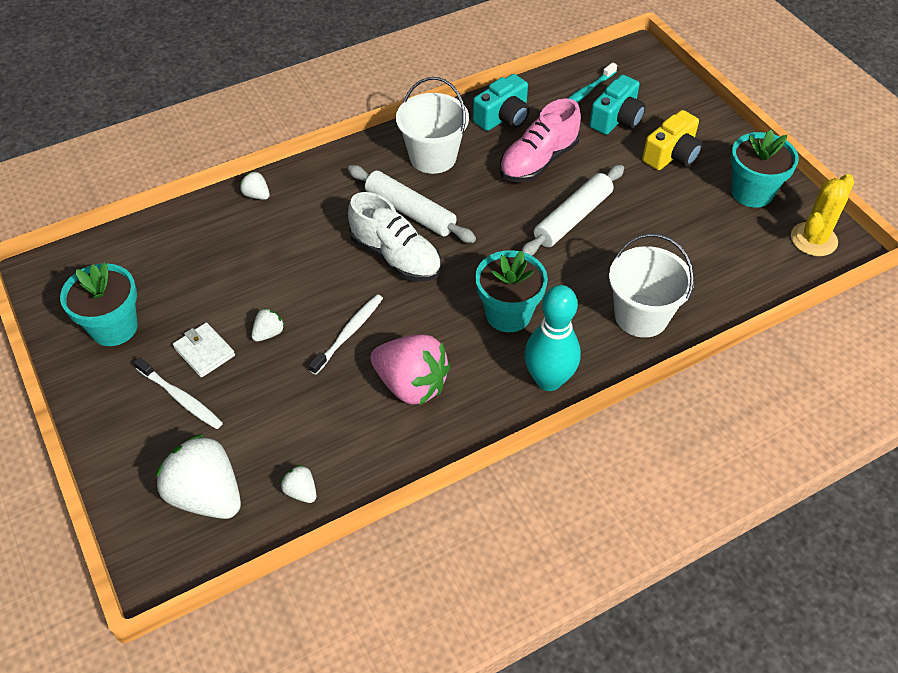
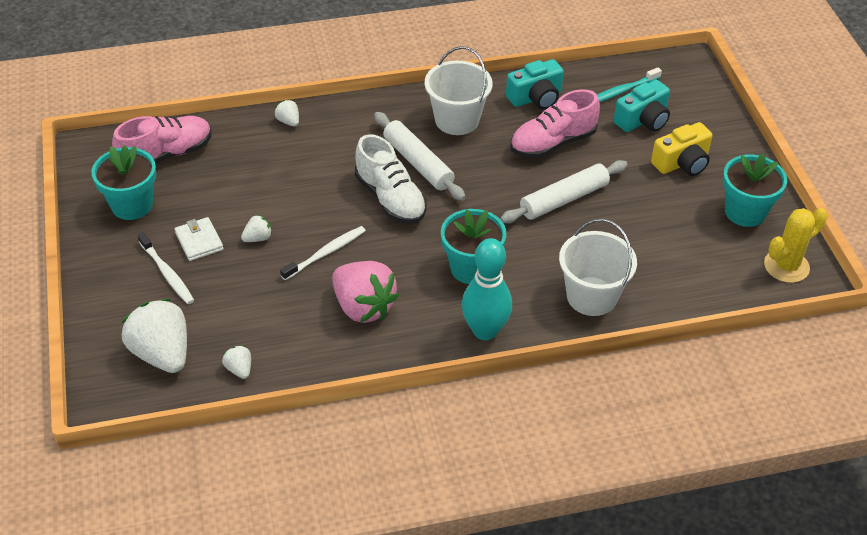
camera: 15 degrees right, 5 degrees down
(134, 261) = (166, 155): none -> pink shoe

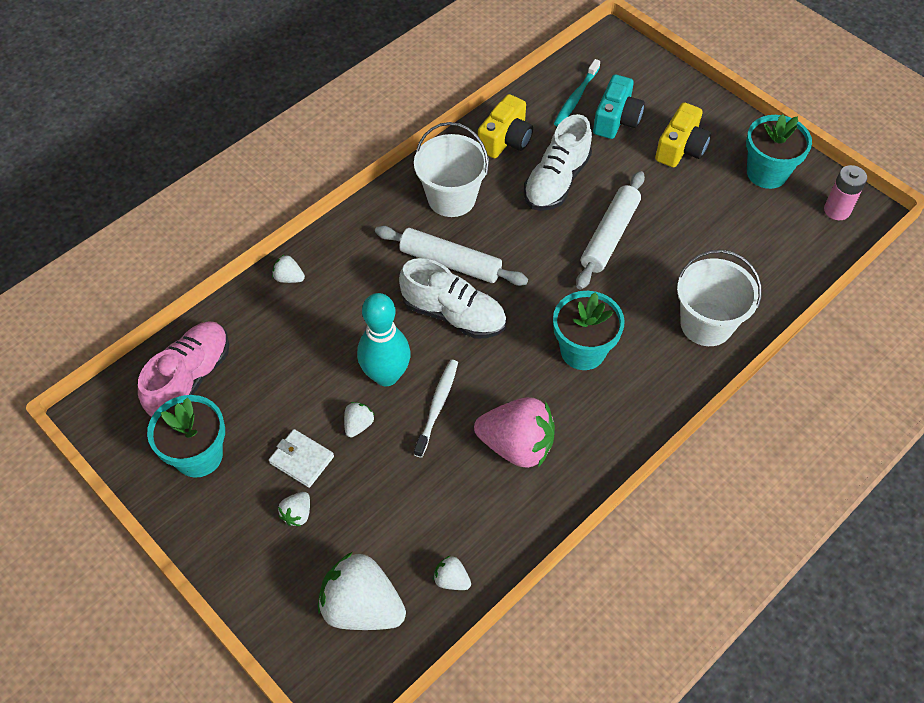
camera: 30 degrees left, 10 degrees up
(167, 273) = (297, 514): white toothbrush -> white strawberry
(485, 330) = (643, 409): turquoise bowling pin -> turquoise bowling pin (386, 375)
(536, 98) = (506, 140): turquoise camera -> yellow camera
(552, 143) = (556, 181): pink shoe -> white shoe
(786, 266) = (837, 210): yellow cactus -> pink battery

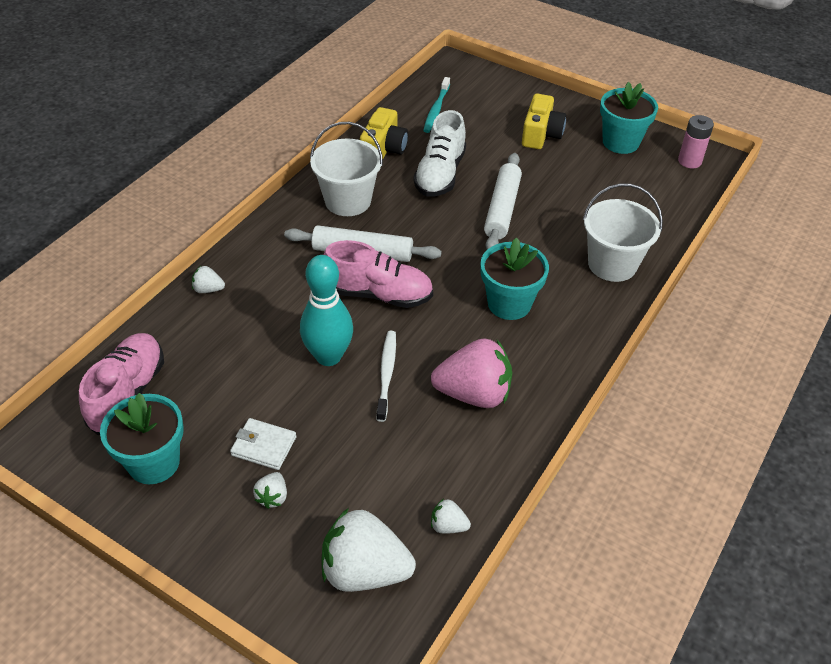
camera: 15 degrees left, 10 degrees down
(358, 425) = (313, 404): white strawberry -> none
(453, 314) = (378, 294): white shoe -> pink shoe
(616, 119) = (477, 121): turquoise camera -> none

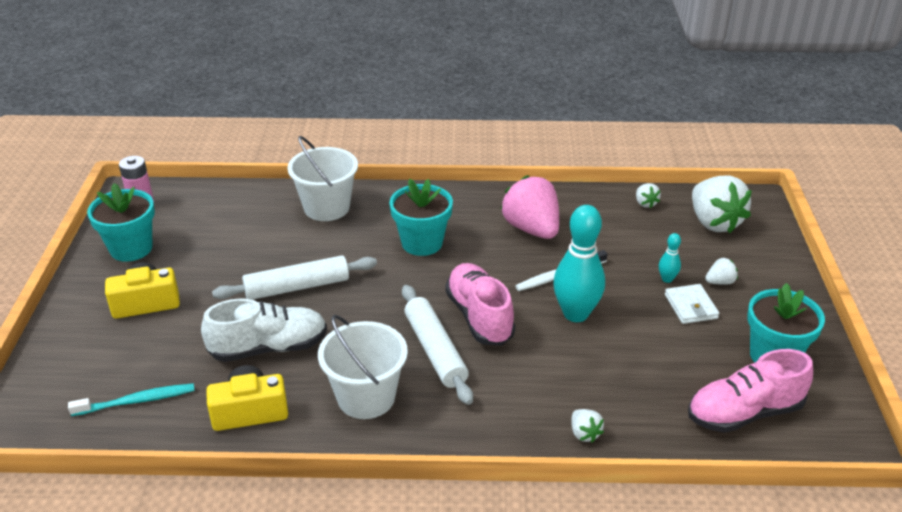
camera: 120 degrees left, 10 degrees down
(314, 455) = (667, 279): none -> turquoise bowling pin

